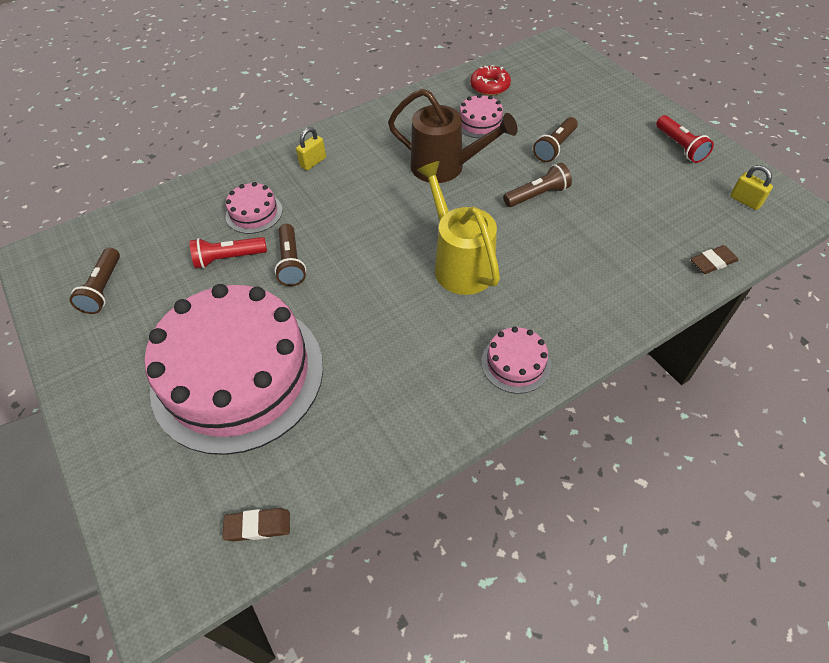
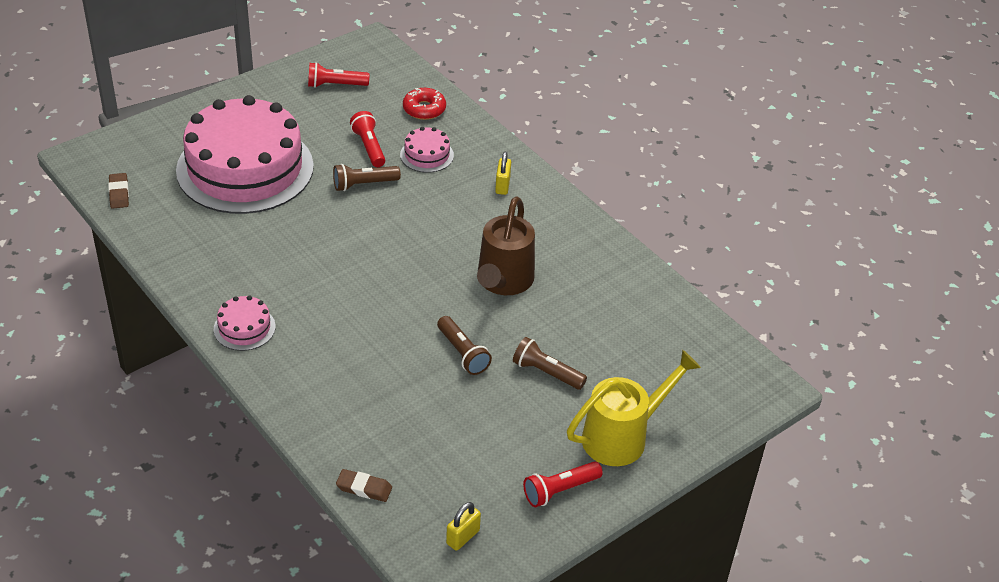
camera: 80 degrees right, 10 degrees down
(103, 288) = (335, 85): brown flashlight -> red flashlight
(313, 162) = (502, 186): yellow padlock -> yellow padlock turned 60 degrees clockwise
(459, 263) = (363, 292): yellow watering can -> yellow watering can (623, 436)
(480, 122) = (585, 310): pink cake -> none
(490, 86) = (659, 320): red donut -> red donut (424, 109)
(712, 262) = (364, 488): brown eraser -> brown eraser turned 45 degrees counterclockwise

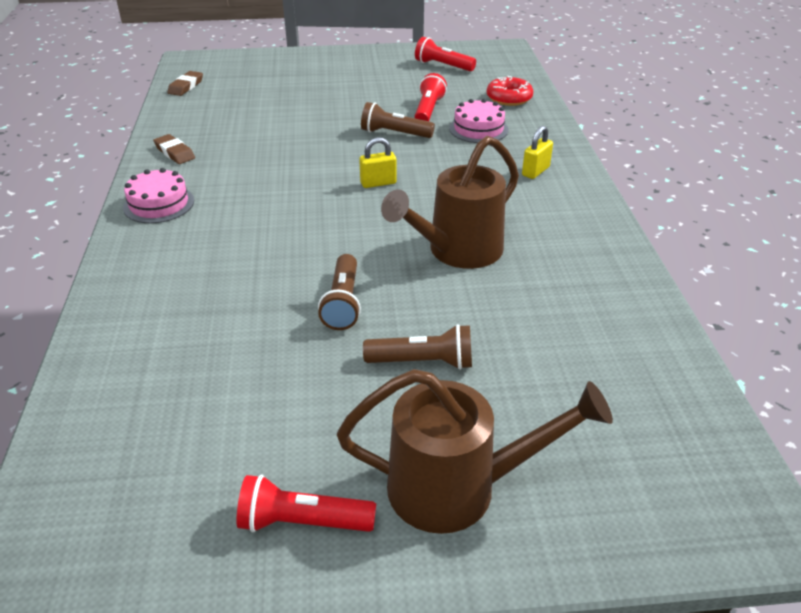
camera: 35 degrees right, 5 degrees down
(245, 168) = (303, 97): pink cake -> none
(364, 488) = (81, 399): brown eraser -> brown eraser (175, 152)
(463, 537) = (116, 520): yellow padlock -> yellow padlock (378, 183)
(546, 373) = (423, 362): brown flashlight -> brown flashlight turned 120 degrees clockwise
(623, 436) = (459, 488): yellow watering can -> brown watering can

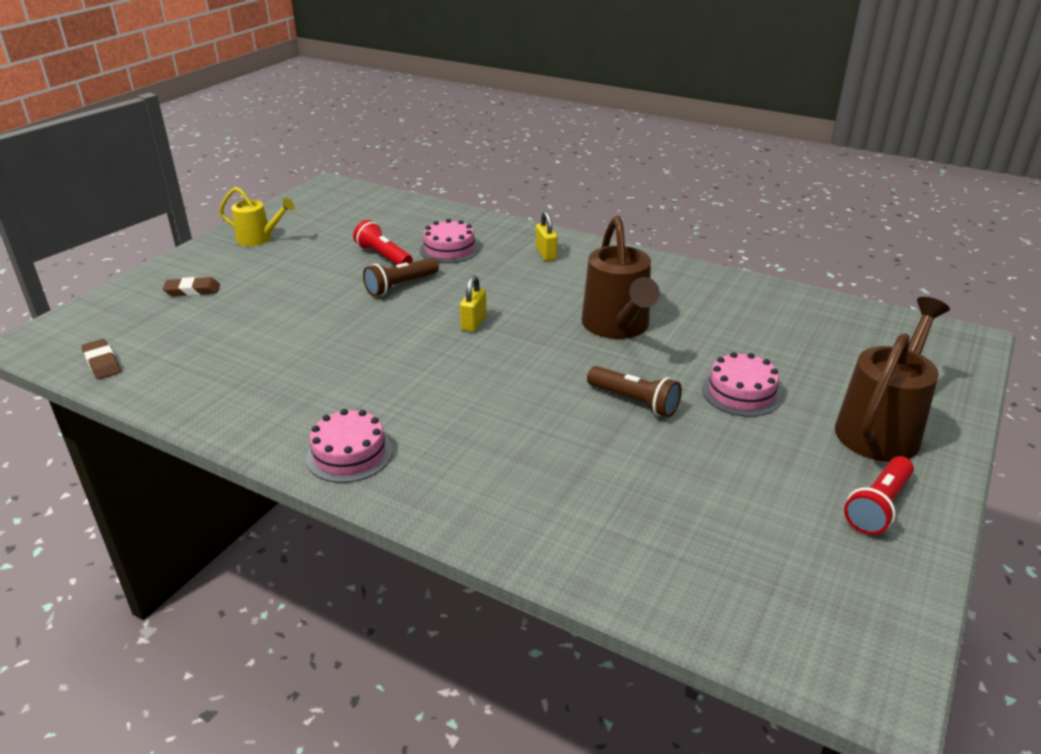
camera: 55 degrees left, 5 degrees down
(175, 152) = (252, 414): brown eraser -> brown eraser (192, 290)
(389, 62) = (259, 239): none -> yellow watering can
(423, 362) = (741, 392): brown flashlight -> pink cake
(443, 66) = (313, 220): red flashlight -> none
(509, 98) = (419, 218): red donut -> none

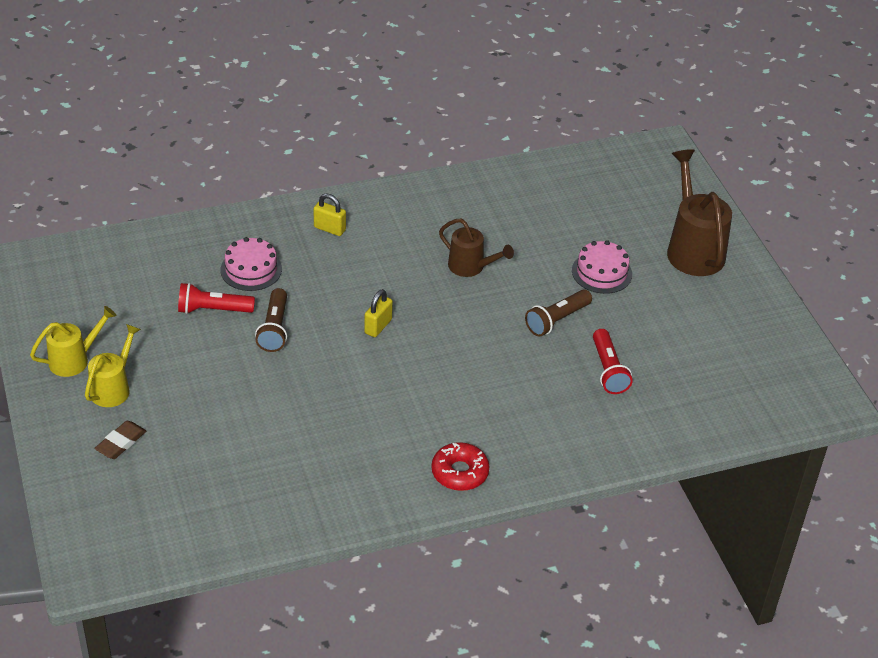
camera: 50 degrees left, 10 degrees up
(102, 363) = (180, 542): brown eraser -> none
(248, 262) = (113, 388): none -> yellow watering can
(349, 454) = (460, 472): pink cake -> red donut
(474, 323) = (378, 326): yellow padlock -> yellow padlock turned 60 degrees clockwise
(618, 327) = (471, 267): brown watering can -> brown watering can, size x0.60
(634, 402) = (557, 320): brown flashlight -> brown flashlight turned 150 degrees clockwise
(878, 506) = (742, 304): red flashlight -> red flashlight (608, 370)

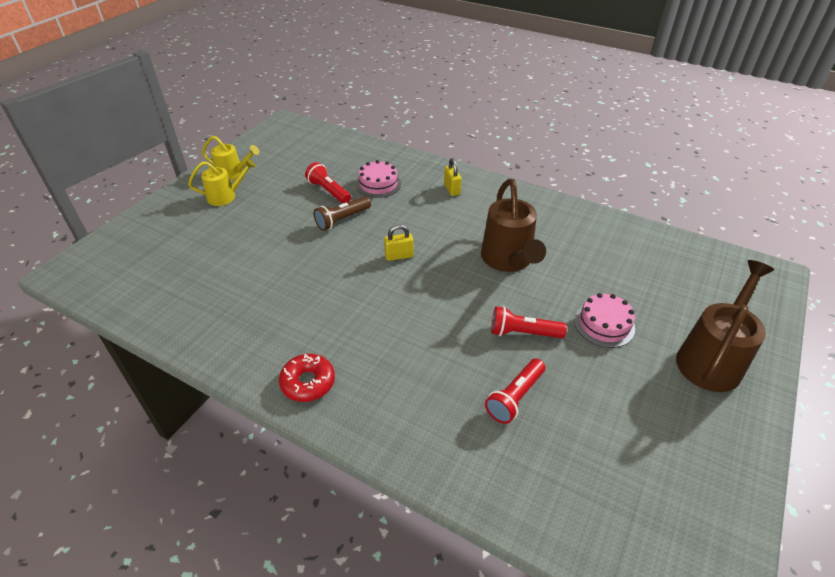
camera: 50 degrees right, 0 degrees up
(121, 442) = (184, 223): brown eraser -> none
(471, 267) = (508, 260): brown watering can -> brown watering can, size x1.66
(557, 320) = (523, 333): brown flashlight -> red flashlight

